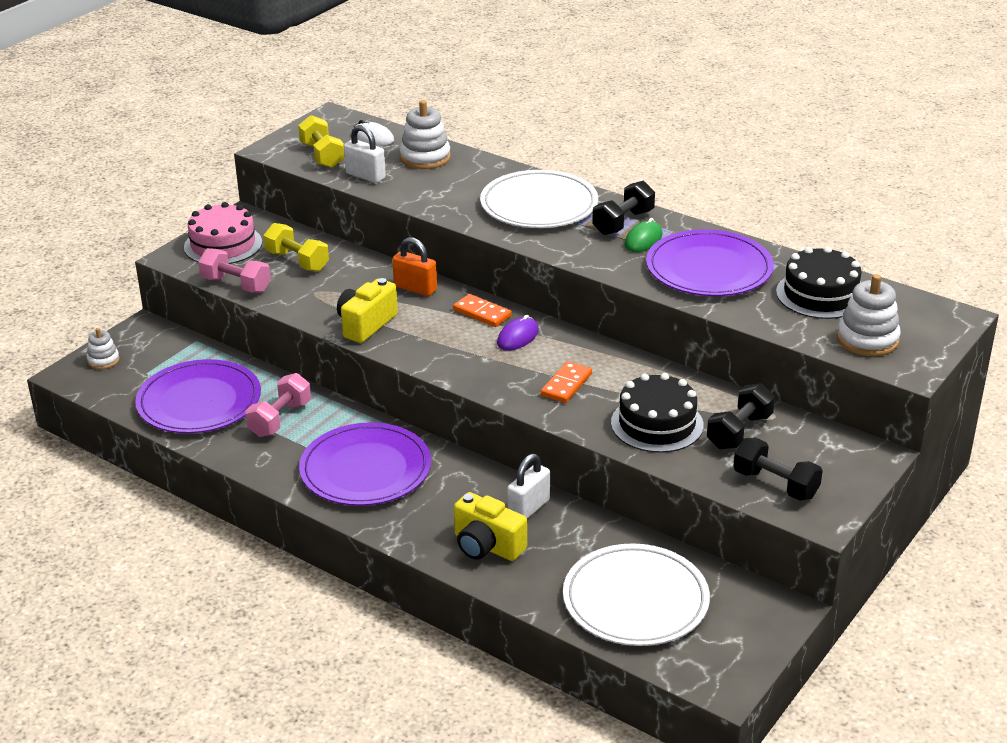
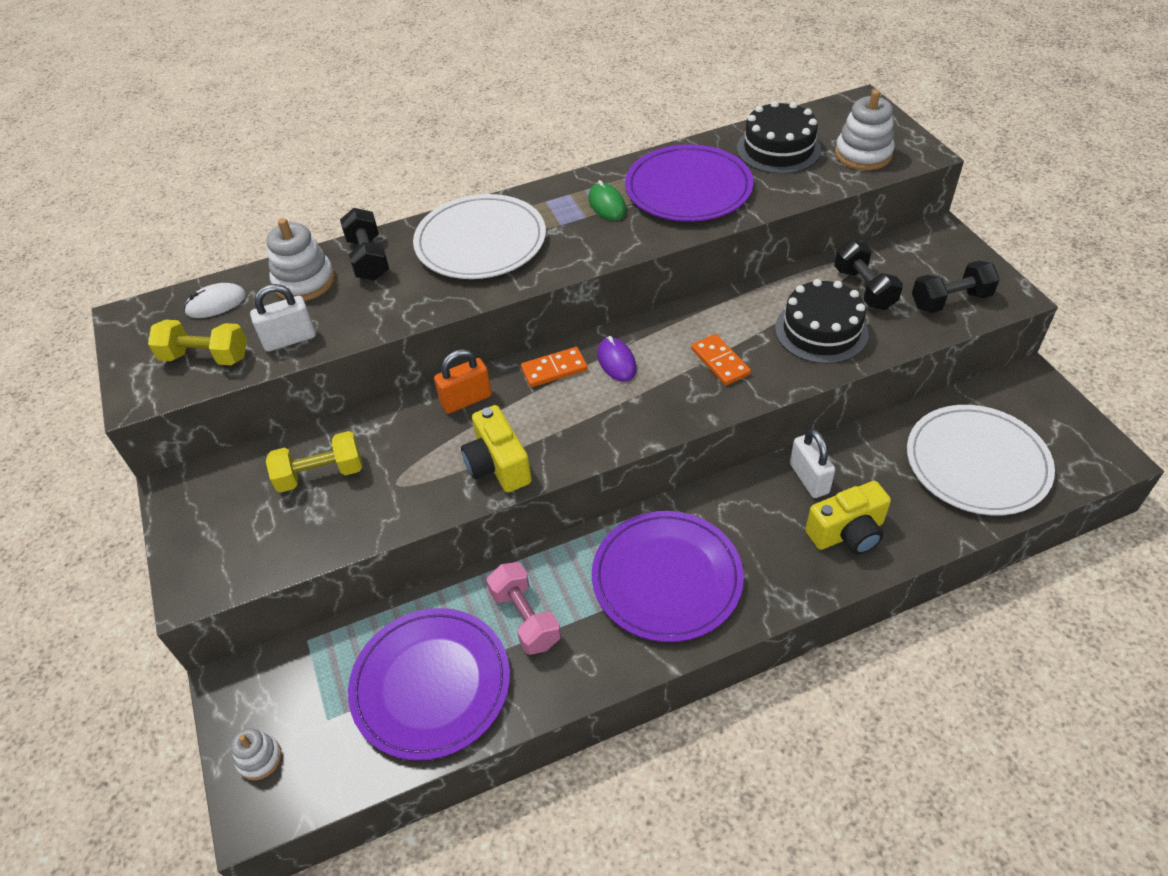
camera: 55 degrees left, 15 degrees up
(223, 245) = (215, 529): pink cake -> none
(236, 285) = (313, 549): pink dumbbell -> none
(623, 223) = (565, 204): black dumbbell -> black dumbbell (368, 259)

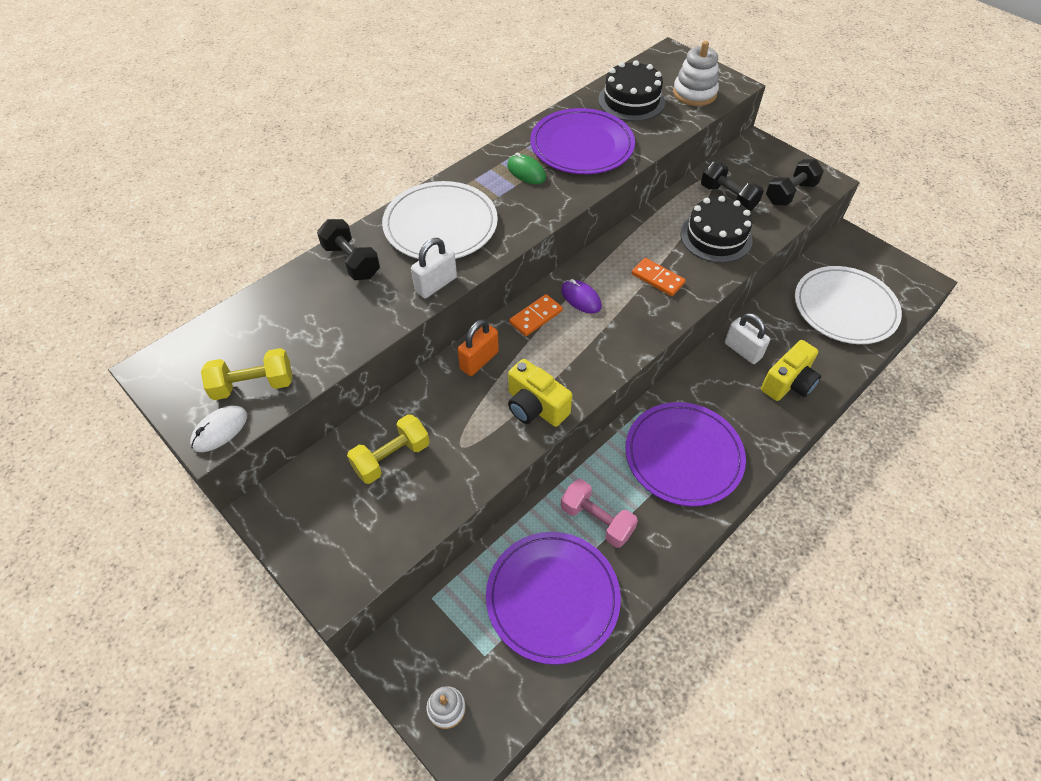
camera: 25 degrees left, 5 degrees up
(216, 304) = (233, 334): white mouse -> white mouse (220, 430)
(289, 339) = (323, 349): white padlock -> white padlock (436, 284)
(304, 281) = (305, 295): white stacking toy -> none

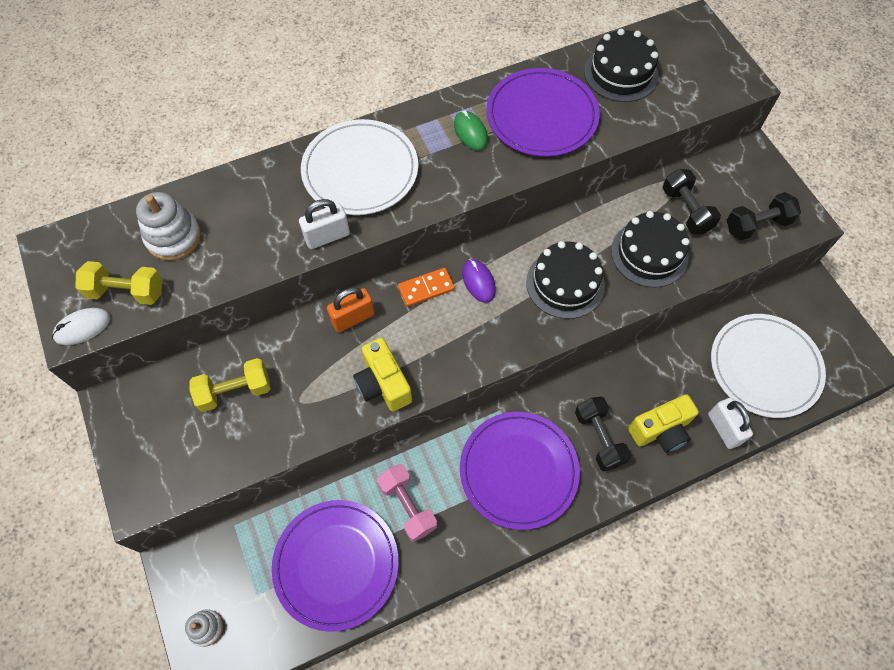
camera: 20 degrees right, 10 degrees up
(351, 261) = (261, 187): black dumbbell -> black dumbbell (599, 438)
(657, 279) = (565, 283): orange domino -> black cake
(694, 93) = (694, 82): white stacking toy -> white stacking toy (173, 237)
(742, 350) = (632, 380): white padlock -> white padlock (723, 429)

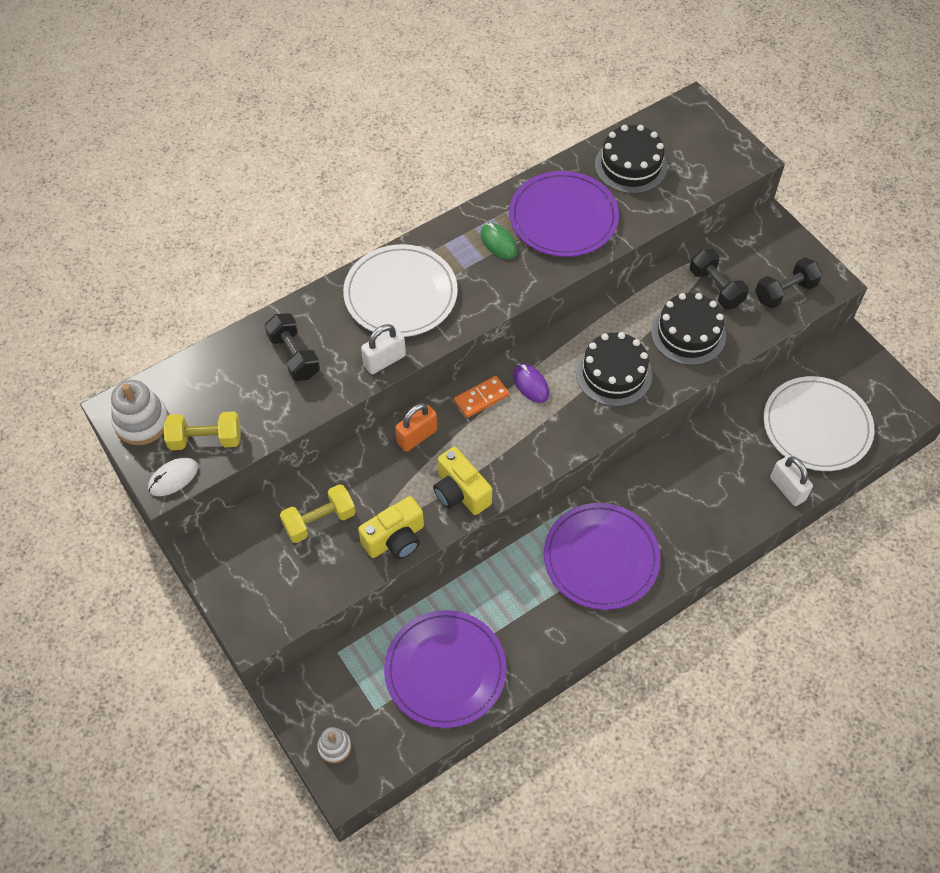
camera: 10 degrees left, 5 degrees down
(173, 237) = (236, 383): white stacking toy -> white stacking toy (141, 422)
(407, 506) = (501, 607): pink dumbbell -> none
(599, 438) = (671, 516): black dumbbell -> black dumbbell (294, 356)
(660, 430) = (728, 500): yellow camera -> yellow camera (395, 539)

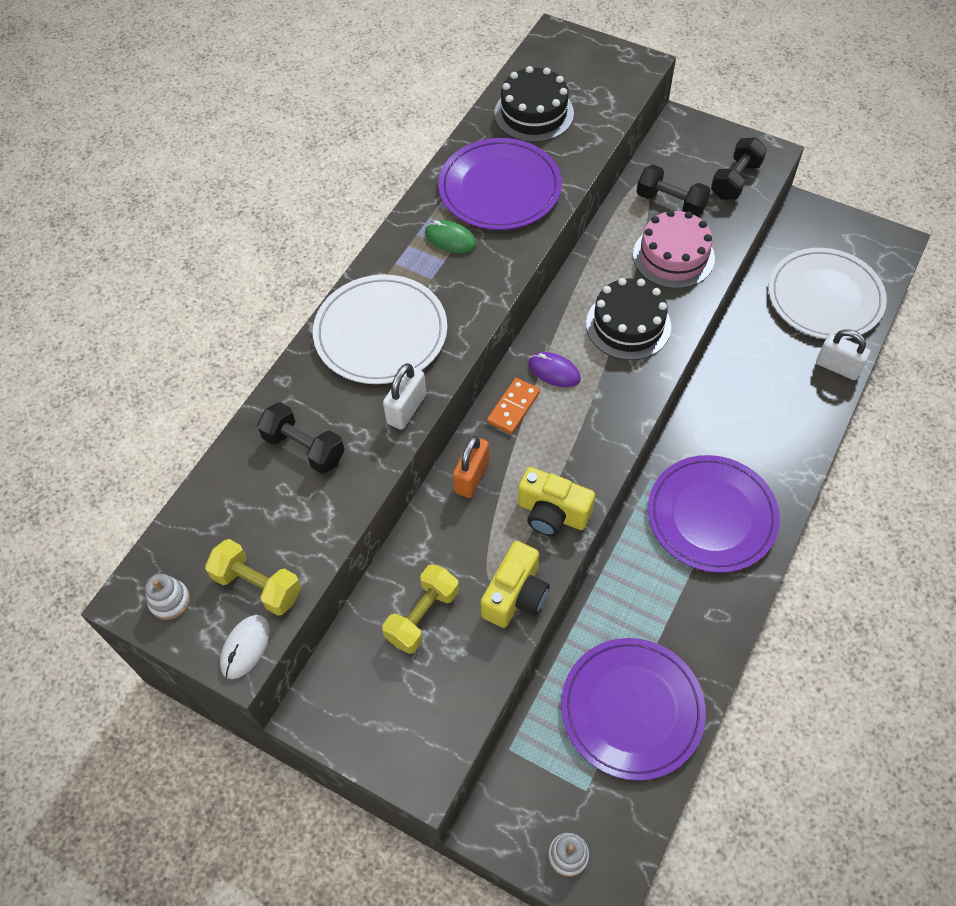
camera: 25 degrees left, 0 degrees up
(141, 422) = (169, 601): white stacking toy -> white stacking toy, size x0.58
(205, 439) = (257, 585): yellow dumbbell -> yellow dumbbell turned 60 degrees clockwise
(688, 334) = (673, 256): black cake -> pink cake

